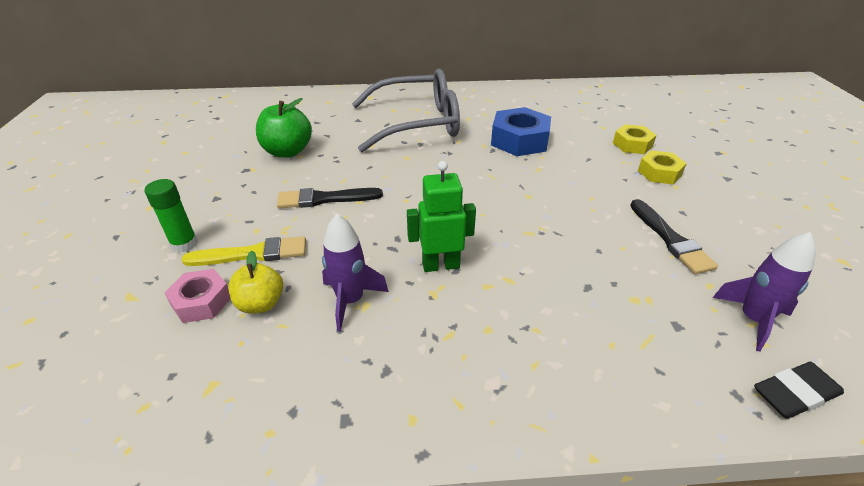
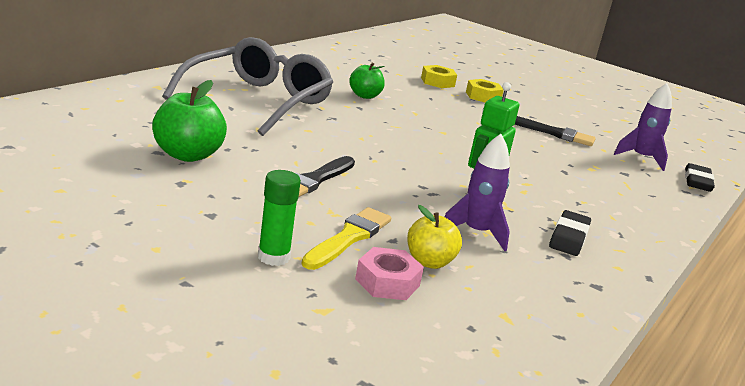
camera: 55 degrees left, 15 degrees down
(429, 355) = (569, 237): none -> black eraser
(519, 140) = (365, 96): blue nut -> green apple

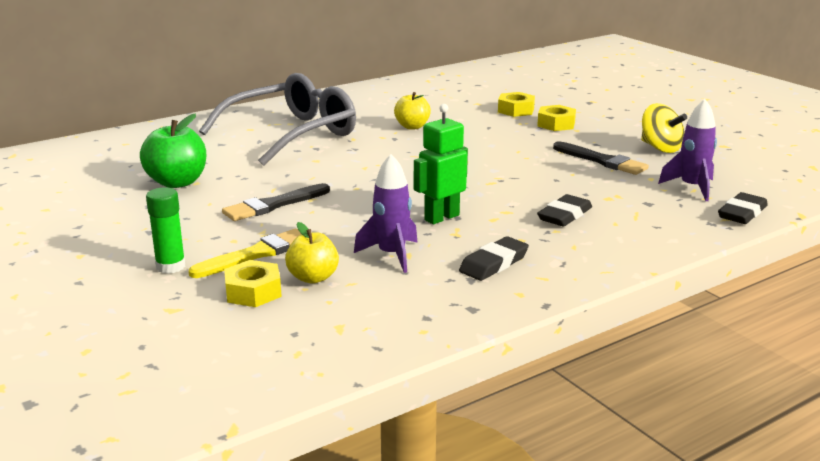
camera: 25 degrees right, 0 degrees up
(365, 96) = (412, 127): green apple -> yellow apple
(387, 282) = (253, 292): pink nut -> yellow nut
(576, 186) = (564, 215): none -> black eraser
(583, 121) = (660, 148): none -> yellow spinning top

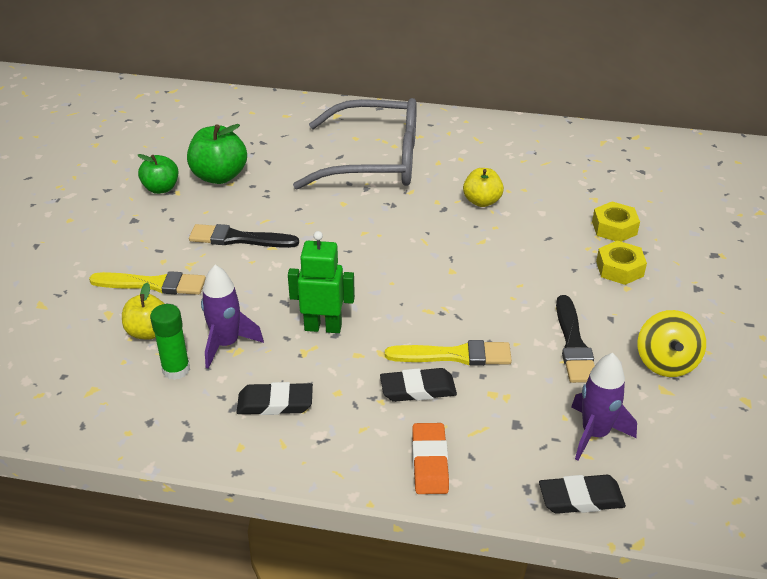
camera: 45 degrees right, 15 degrees up
(135, 206) = (161, 188): none -> green apple
(170, 266) = (95, 263): green glue stick -> green glue stick (176, 369)
(253, 292) = (99, 320): yellow nut -> none
(551, 193) = (454, 355): none -> yellow brush
(642, 239) = (430, 462): none -> orange eraser

